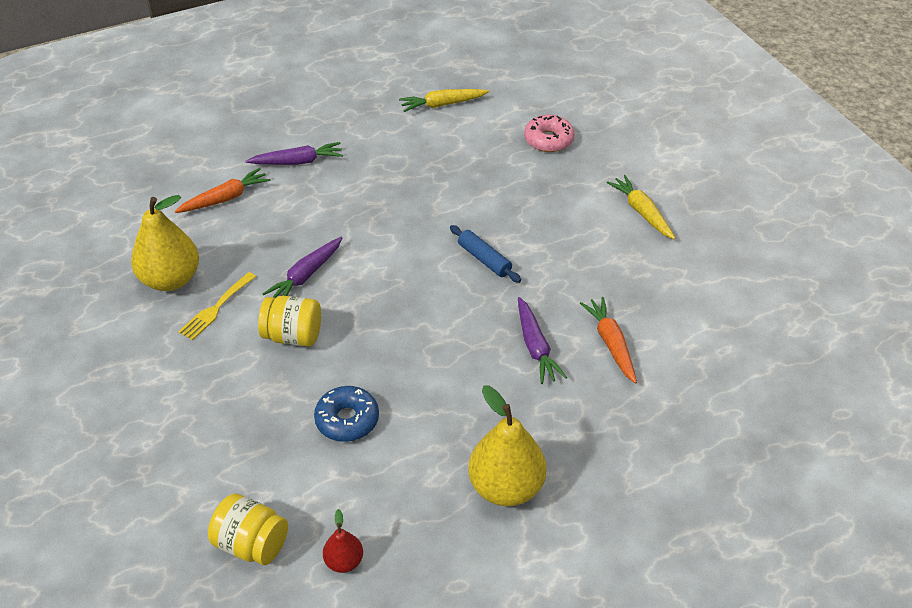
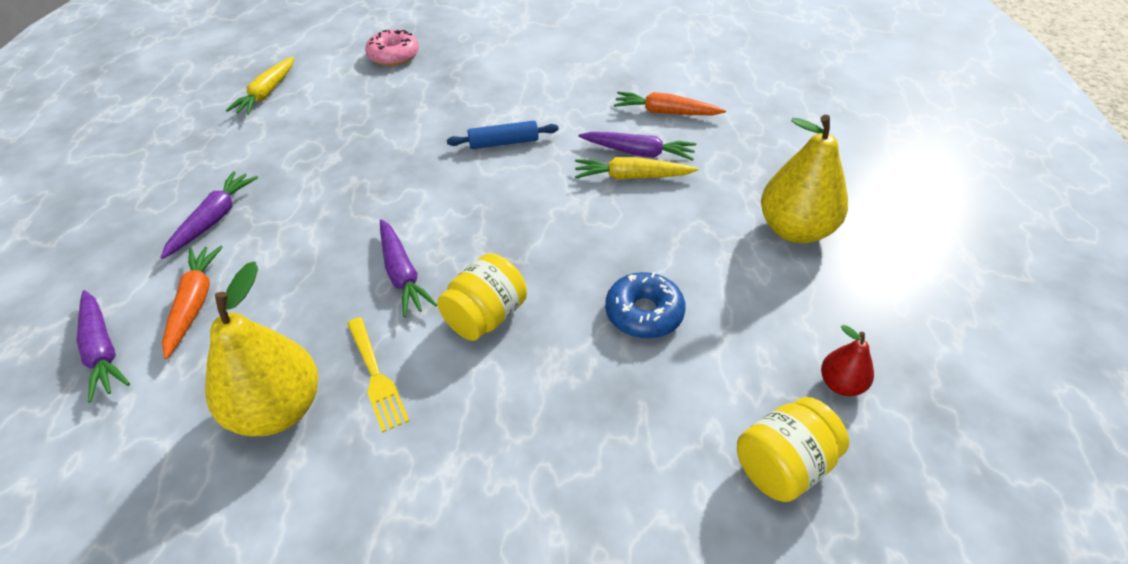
camera: 60 degrees left, 0 degrees up
(172, 185) = (103, 351): none -> purple carrot
(641, 212) = (532, 45): yellow carrot -> yellow carrot (631, 177)

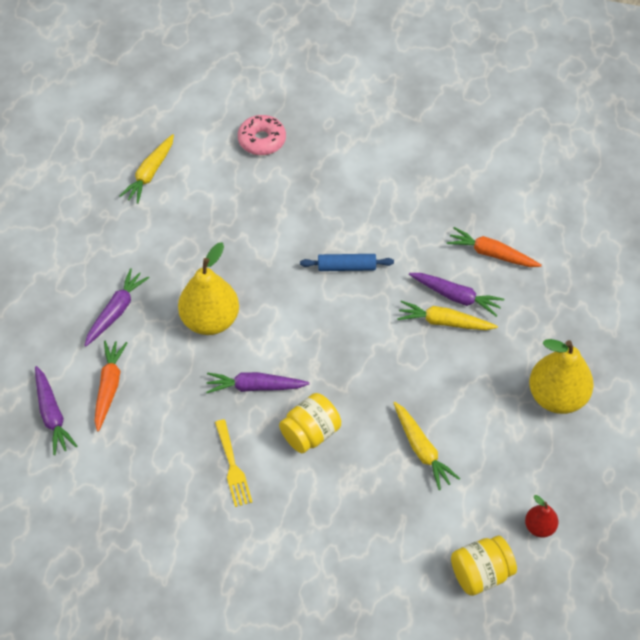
camera: 10 degrees right, 10 degrees up
(278, 410) = (169, 479): yellow pear -> yellow pear (210, 320)
(402, 274) = (255, 387): purple carrot -> purple carrot turned 105 degrees clockwise
(644, 313) = (422, 450): blue donut -> yellow carrot

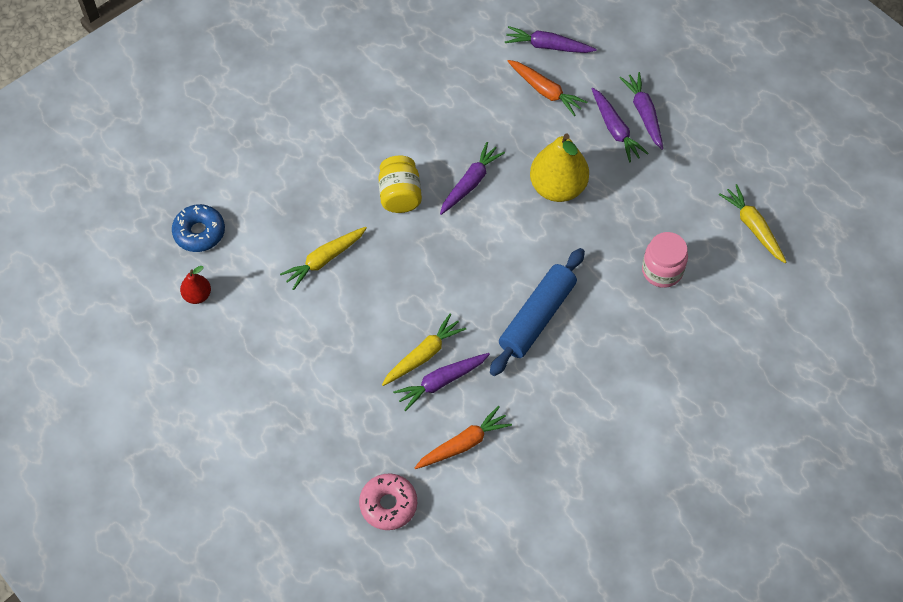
camera: 125 degrees right, 5 degrees up
(83, 300) = (644, 113): none -> purple carrot
(233, 467) = (413, 131): yellow fork -> none
(237, 210) = (662, 271): none -> pink jar
(262, 140) = (735, 338): pink donut -> pink donut (388, 504)
(346, 267) = (537, 317): blue rolling pin -> blue rolling pin, size x1.69
(422, 450) = (324, 260): yellow carrot -> yellow carrot turned 45 degrees counterclockwise
(480, 573) = (199, 232): yellow jar -> blue donut
(557, 396) = (287, 389): yellow pear -> none

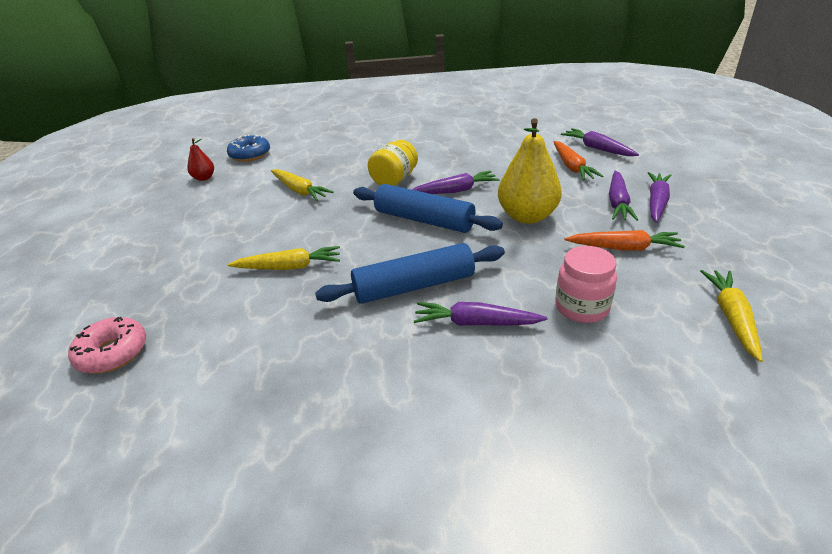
camera: 40 degrees right, 25 degrees down
(324, 260) = (300, 191): yellow carrot -> yellow carrot turned 135 degrees counterclockwise
(441, 382) = (277, 290): purple carrot -> purple carrot (475, 323)
(463, 443) = (232, 343): orange carrot -> orange carrot (624, 248)
(478, 238) = (424, 220): none -> blue rolling pin

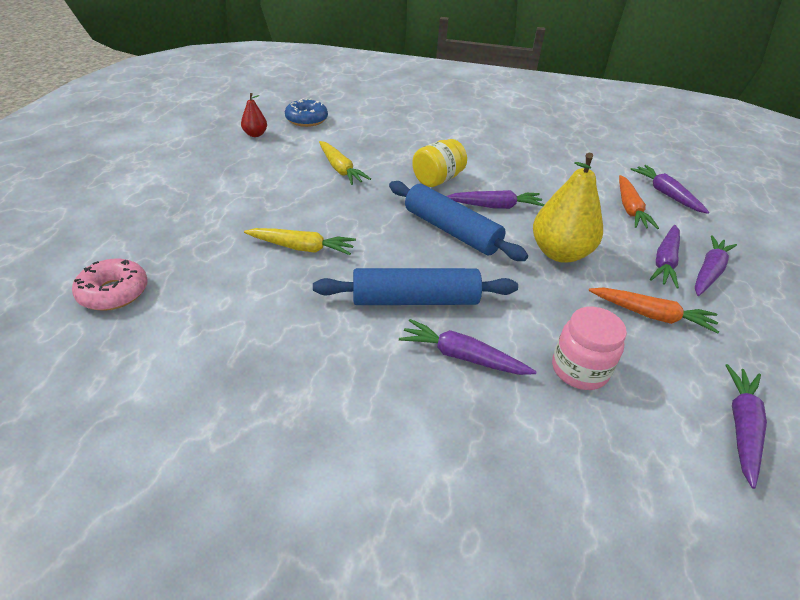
camera: 10 degrees right, 5 degrees up
(731, 317) = (741, 427): yellow carrot -> purple carrot

